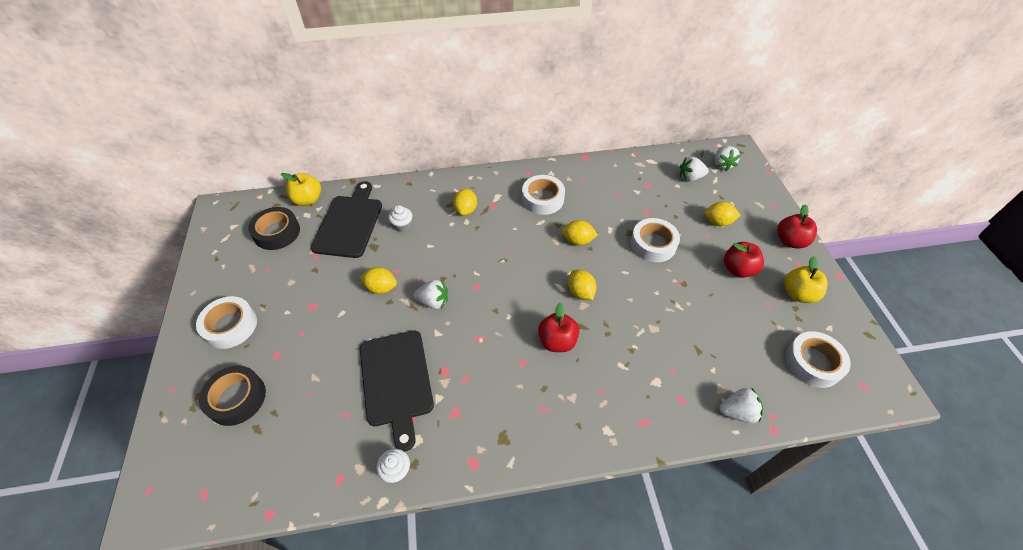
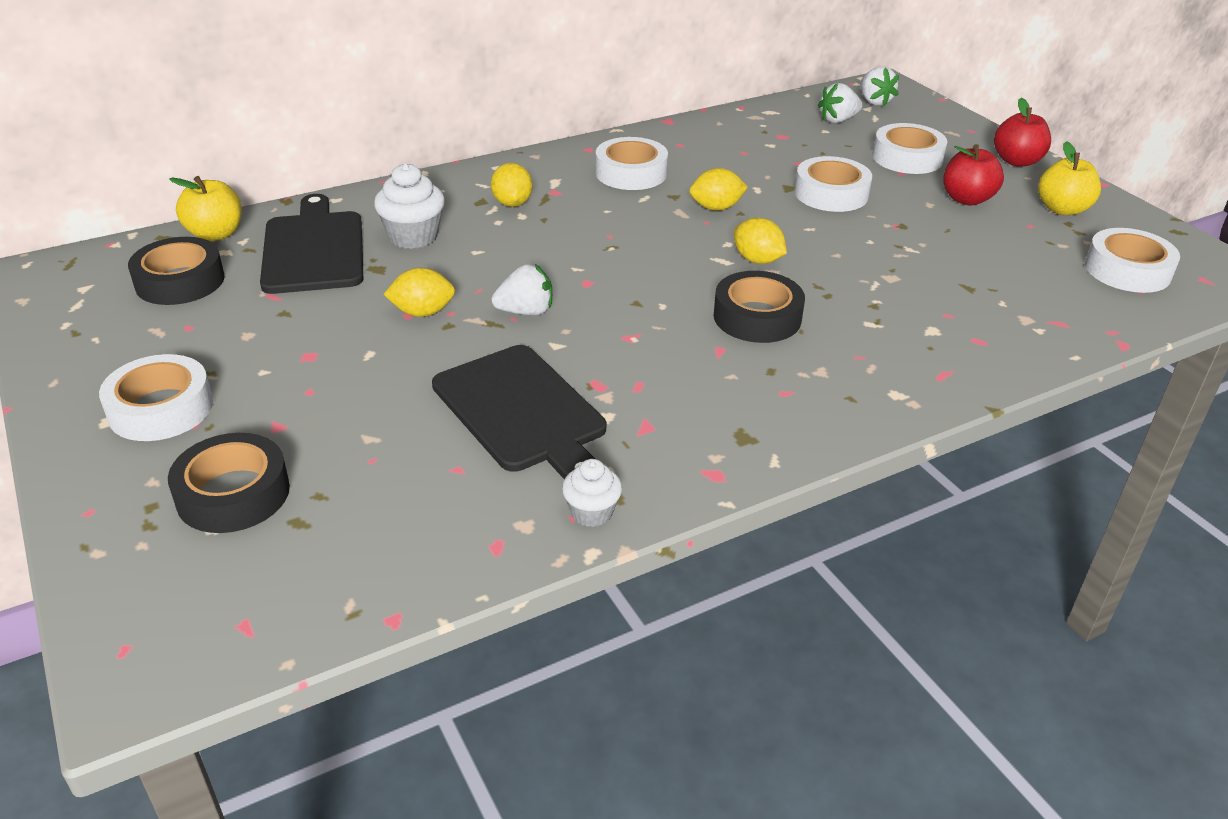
camera: 20 degrees left, 15 degrees down
(402, 225) = (413, 237): white cupcake -> white cupcake, size x1.61
(557, 341) = (757, 317): red apple -> black tape
(718, 222) = (907, 158): yellow lemon -> white tape
(737, 412) = (1064, 337): white strawberry -> none

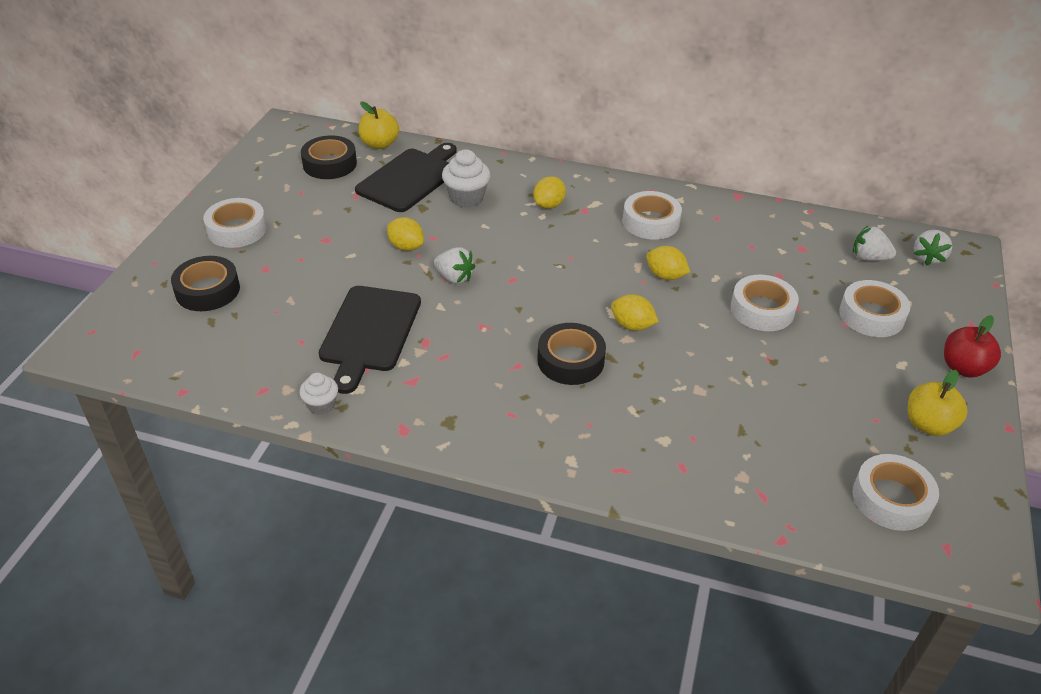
camera: 45 degrees right, 5 degrees up
(757, 260) = (632, 325): yellow lemon -> yellow lemon turned 60 degrees counterclockwise
(967, 199) = (861, 372): red apple -> none

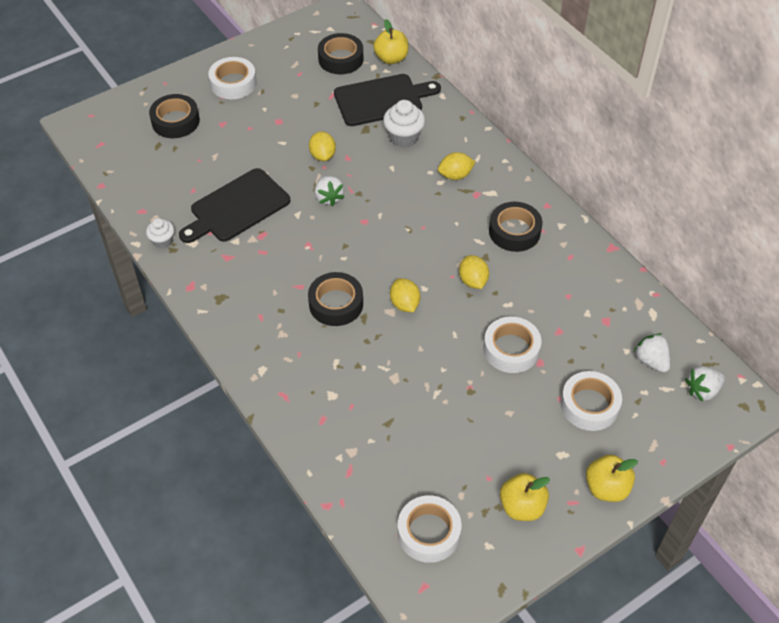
camera: 40 degrees right, 10 degrees up
(651, 222) = (514, 231): white tape -> black tape
(963, 368) = (606, 488): red apple -> yellow apple

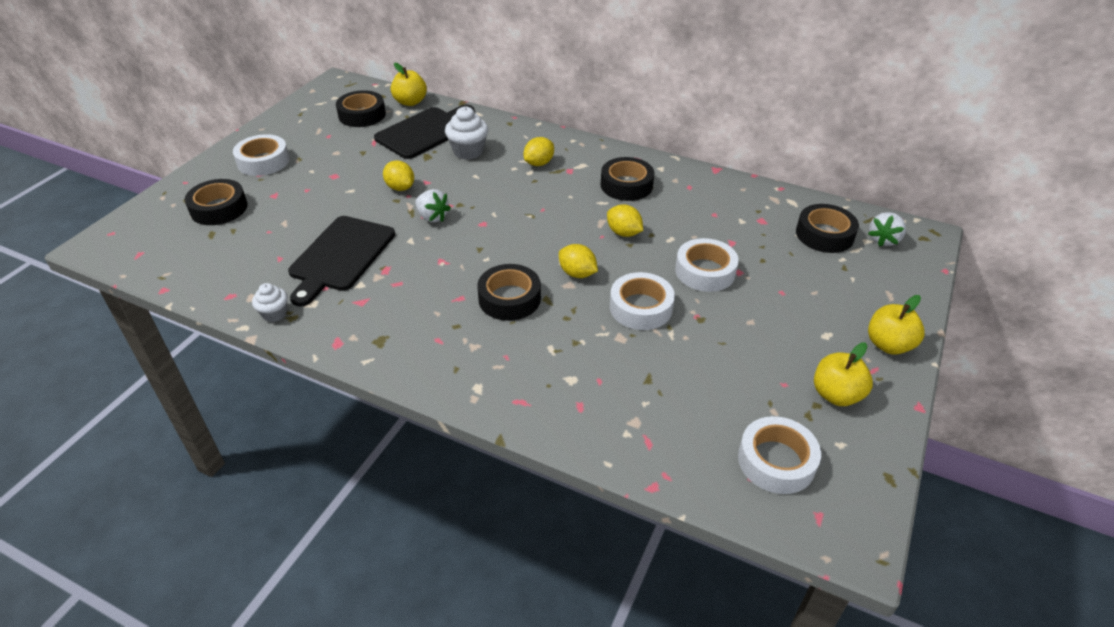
camera: 30 degrees left, 10 degrees down
(589, 405) = (810, 287): white tape -> white tape (641, 307)
(651, 361) = (824, 235): white strawberry -> black tape

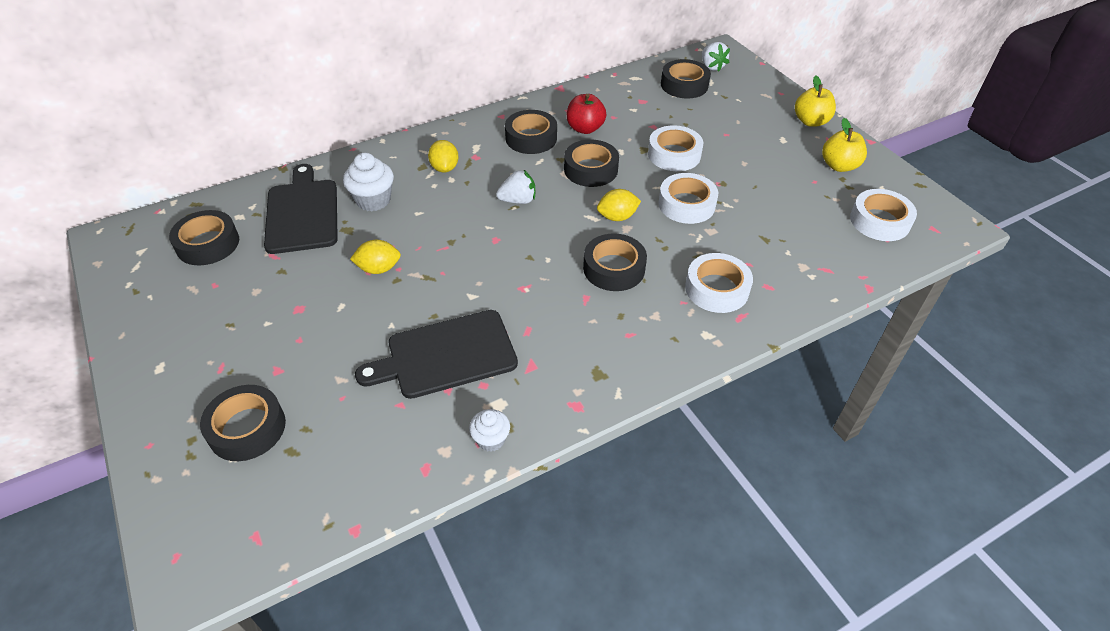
camera: 55 degrees left, 5 degrees up
(263, 161) = (196, 356): white tape -> white tape (716, 289)
(340, 256) = (446, 355): black cutting board -> black cutting board turned 105 degrees clockwise
(410, 102) = (232, 200): yellow apple -> none
(432, 217) = (451, 267): white strawberry -> white strawberry (518, 200)
(623, 233) = (590, 169): yellow lemon -> black tape
(676, 206) = (585, 128): none -> red apple

